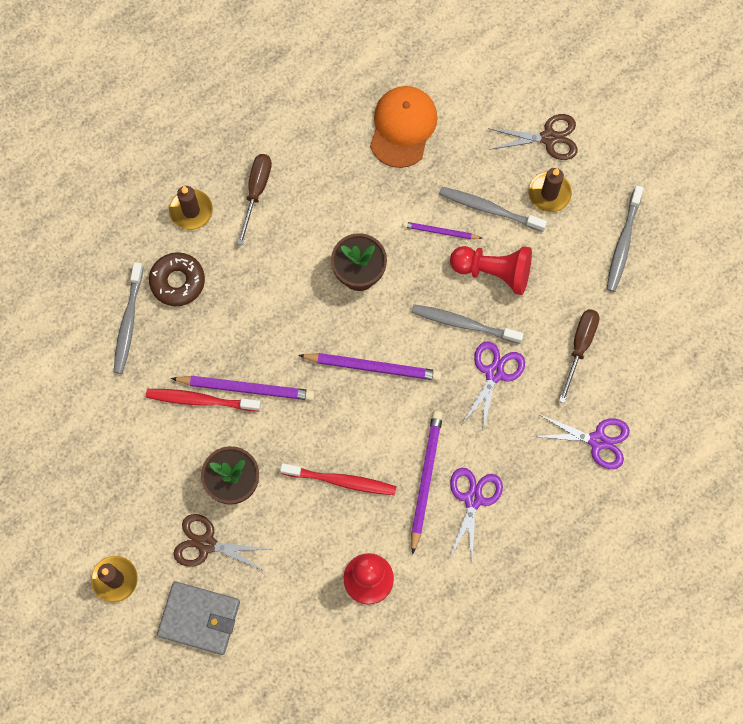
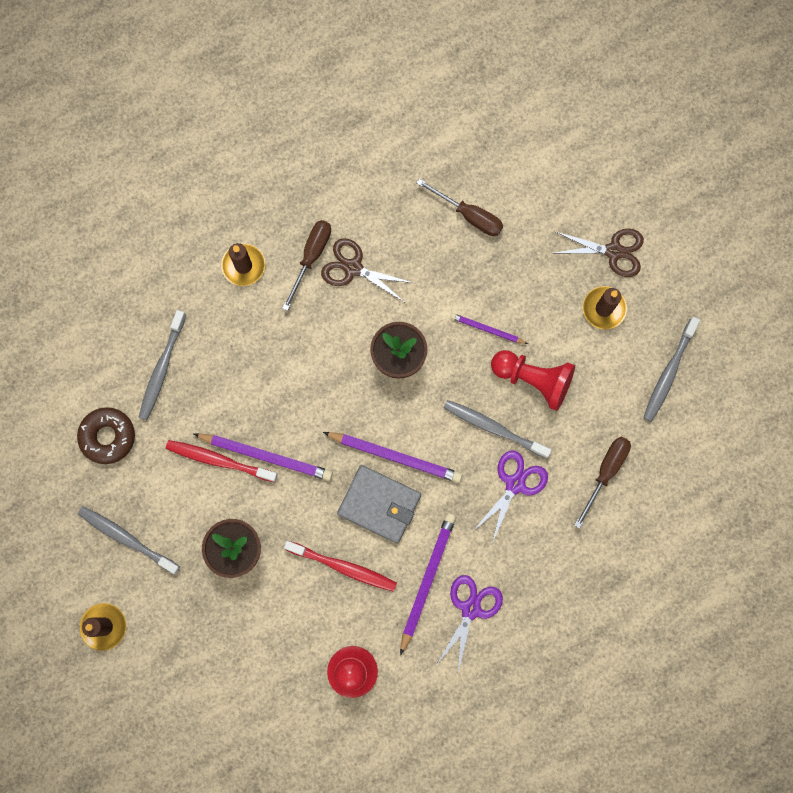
camera: 10 degrees right, 5 degrees up
(177, 281) = (217, 336): brown donut -> brown donut (108, 437)
(199, 618) = (179, 681): grey wallet -> grey wallet (379, 504)
(206, 544) = (199, 607): brown scissors -> brown scissors (353, 268)
(403, 127) = (469, 215): orange cap -> brown screwdriver
(490, 209) = (541, 315): grey toothbrush -> grey toothbrush (127, 539)
(597, 441) = (605, 571): purple scissors -> none

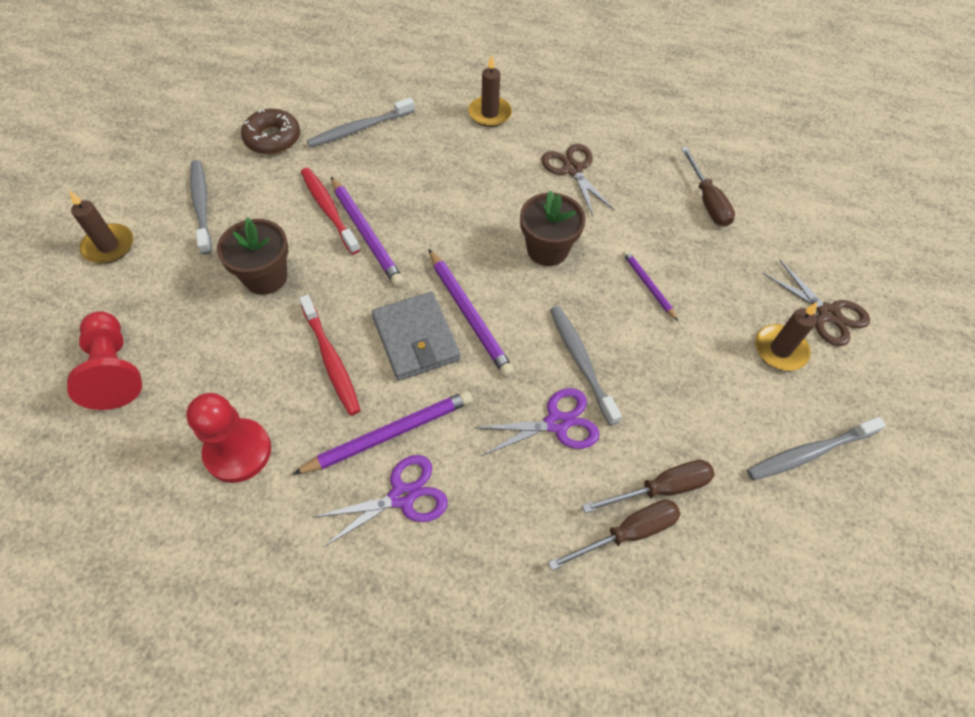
camera: 40 degrees right, 20 degrees down
(311, 257) = (546, 142): brown screwdriver -> brown screwdriver (628, 533)
(533, 380) = (656, 353): red pawn -> red pawn (114, 370)

